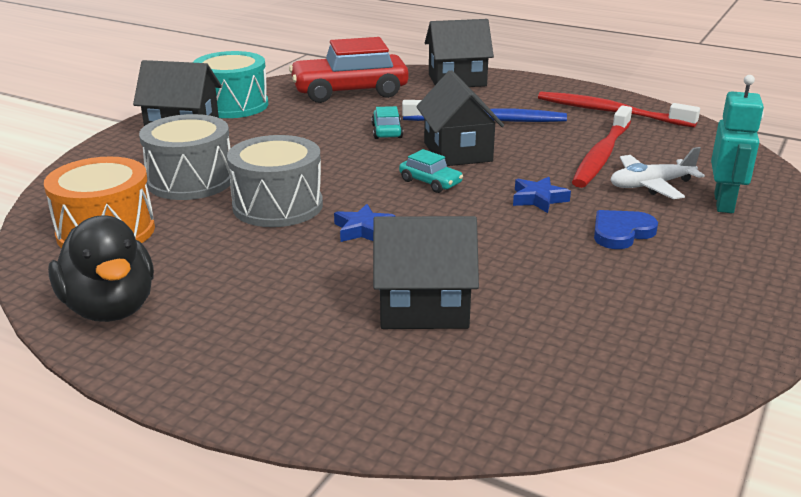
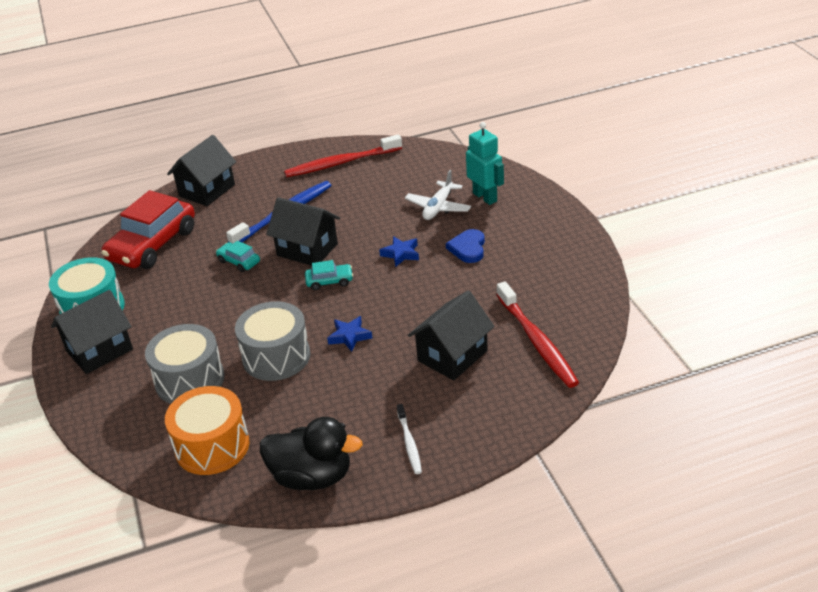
camera: 45 degrees left, 10 degrees up
(231, 348) = (409, 443): none -> white toothbrush
(601, 155) = (385, 201): red toothbrush -> red toothbrush (537, 342)

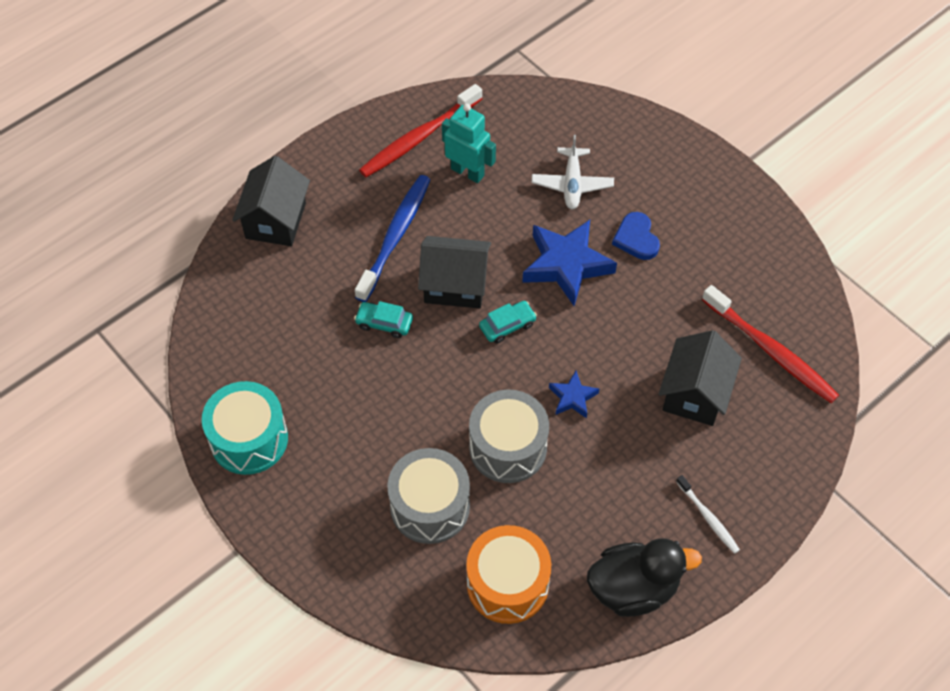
camera: 25 degrees left, 20 degrees up
(99, 350) = (298, 496): black house -> none
(153, 245) = (261, 323): red car -> none
(401, 254) = (566, 265): blue star -> blue star, size x1.97
(485, 197) = (617, 156): turquoise robot -> turquoise robot (467, 172)

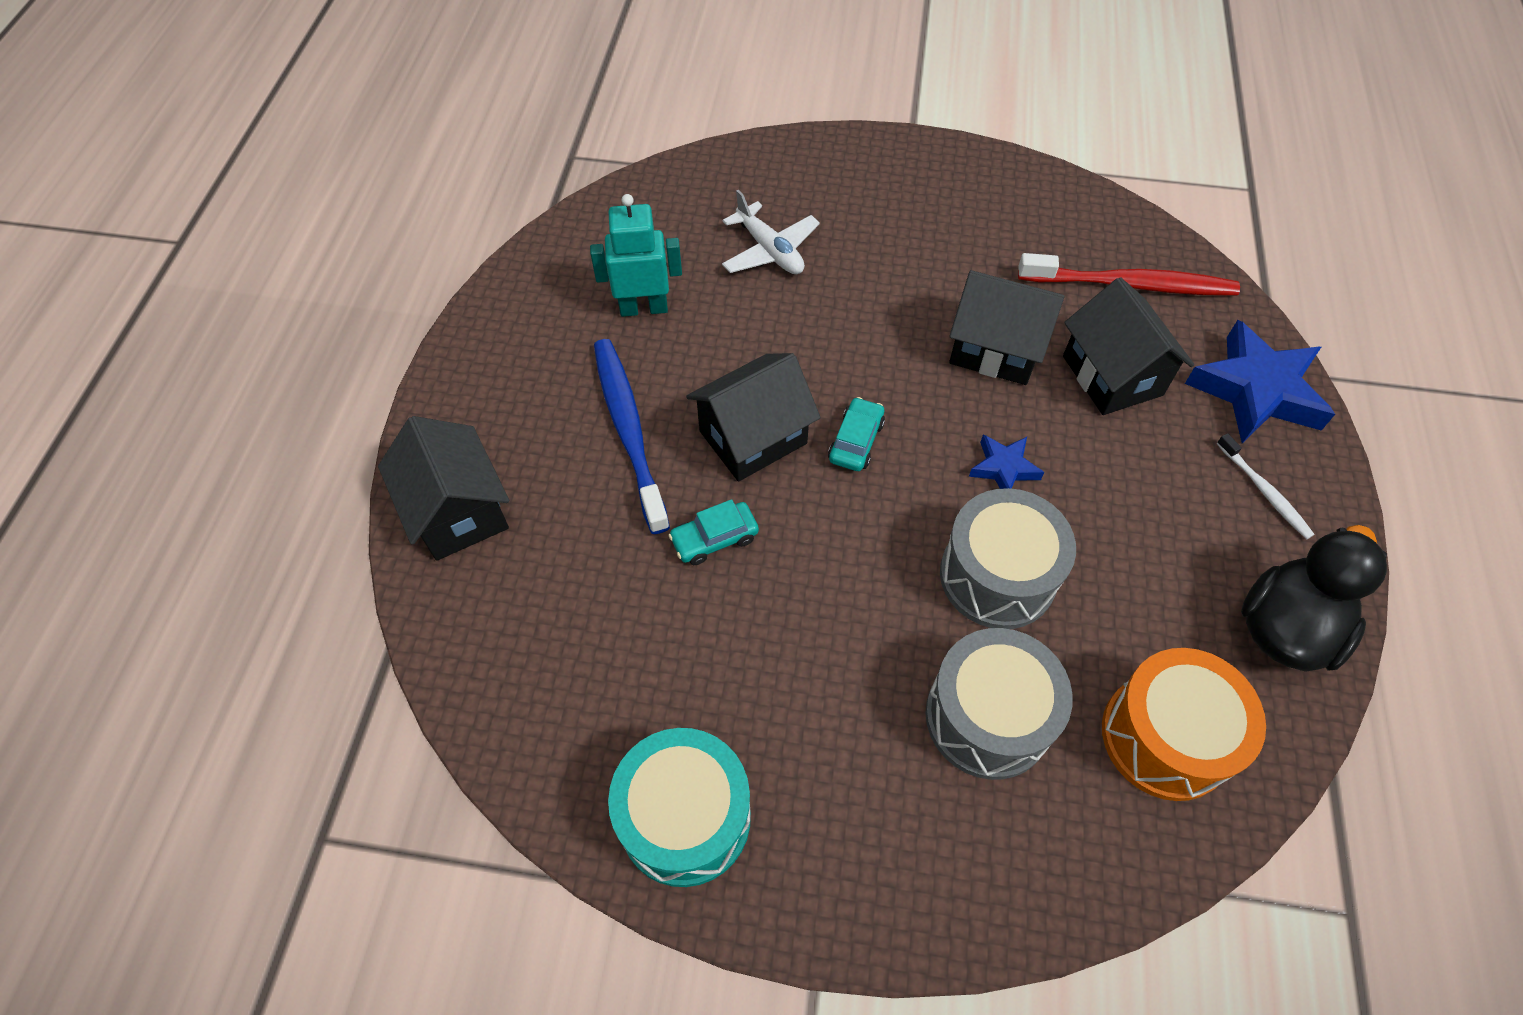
camera: 40 degrees left, 0 degrees up
(418, 138) = (550, 307): red toothbrush -> none
(566, 265) = (850, 335): blue star -> blue star (1256, 391)
(636, 238) = (891, 262): blue heart -> none
(642, 331) = (995, 349): none -> black house
(708, 518) = (1264, 492): white toothbrush -> white toothbrush turned 45 degrees clockwise

